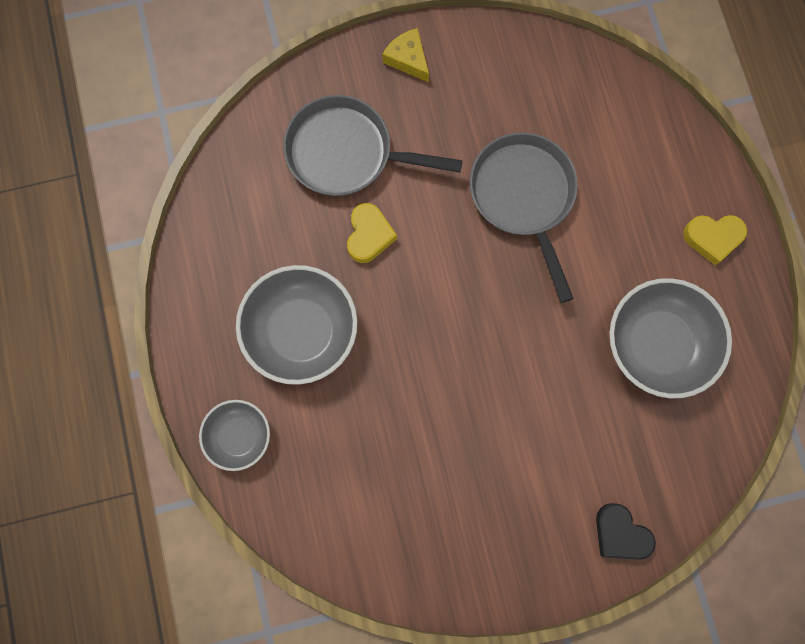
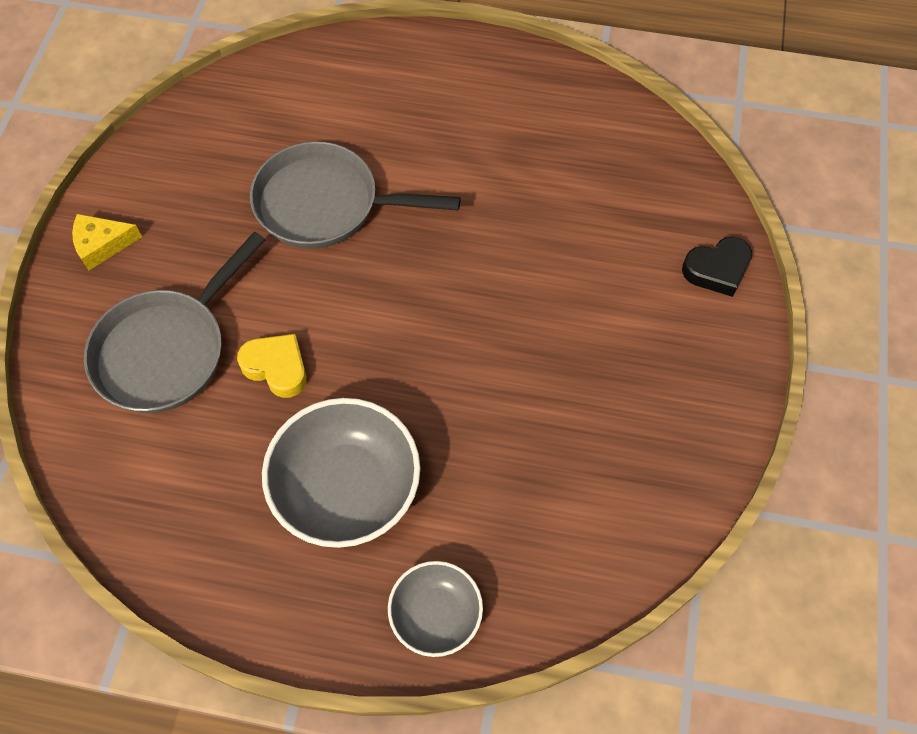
camera: 65 degrees left, 15 degrees down
(658, 344) = (541, 158): grey bowl -> none
(712, 238) = (461, 71): yellow heart -> none

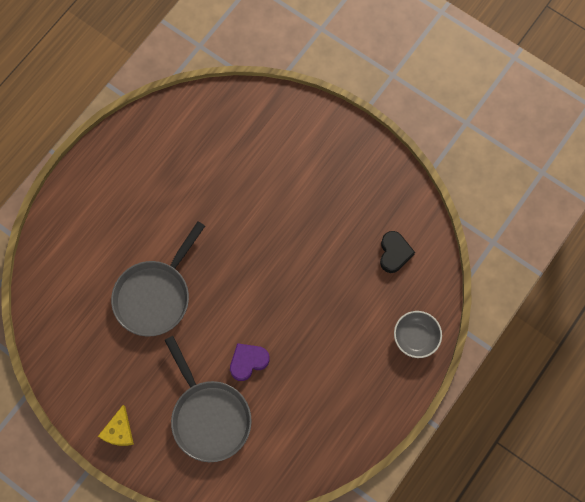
camera: 65 degrees left, 10 degrees up
(276, 367) = (248, 362): yellow heart -> purple heart
(346, 487) = (333, 353): grey bowl -> none
(717, 270) = (298, 116): black heart -> black heart (394, 253)

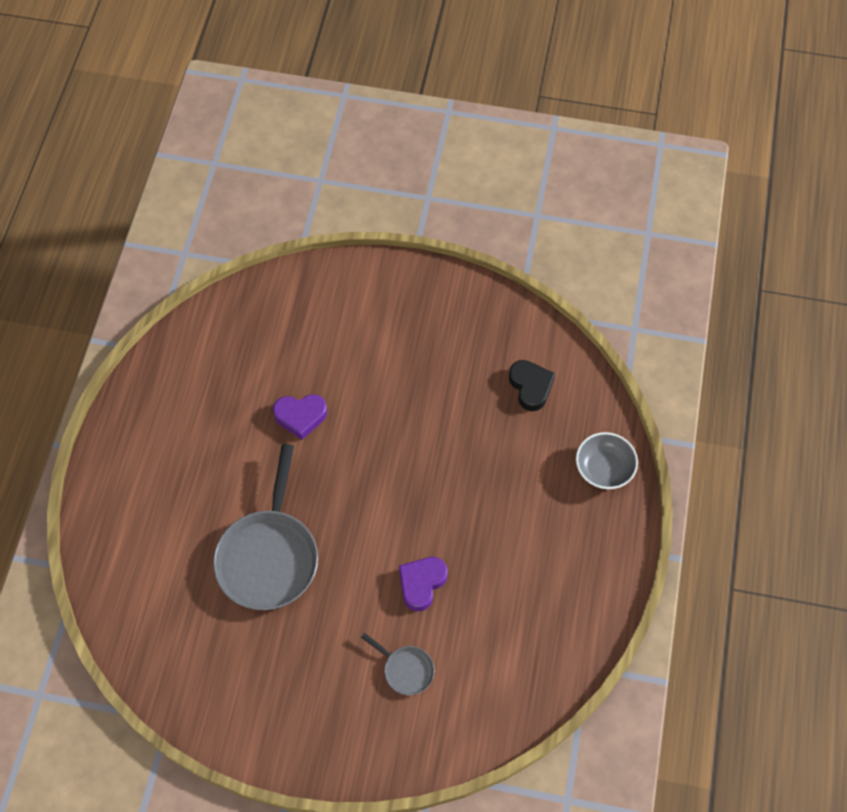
camera: 25 degrees left, 10 degrees down
(119, 431) = (301, 739): yellow cheese -> none
(209, 416) = (406, 670): grey pan -> grey pan, size x0.46
(223, 204) = (300, 416): none -> purple heart

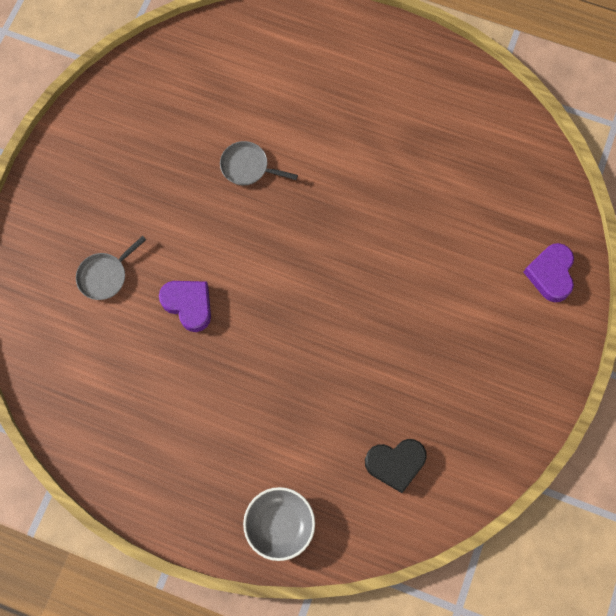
camera: 100 degrees right, 10 degrees up
(269, 556) = (247, 167): grey pan -> grey pan, size x0.46
(300, 416) = (396, 215): purple heart -> purple heart (550, 274)

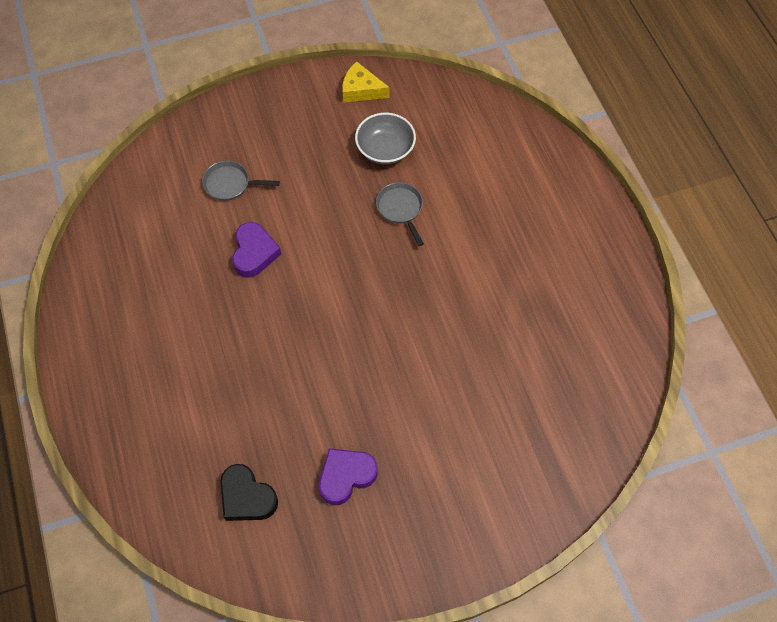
camera: 50 degrees right, 10 degrees down
(108, 108) = (361, 90): none -> yellow cheese
(279, 525) = (128, 447): grey bowl -> grey bowl (385, 149)
(550, 274) = (520, 499): purple heart -> purple heart (346, 476)

